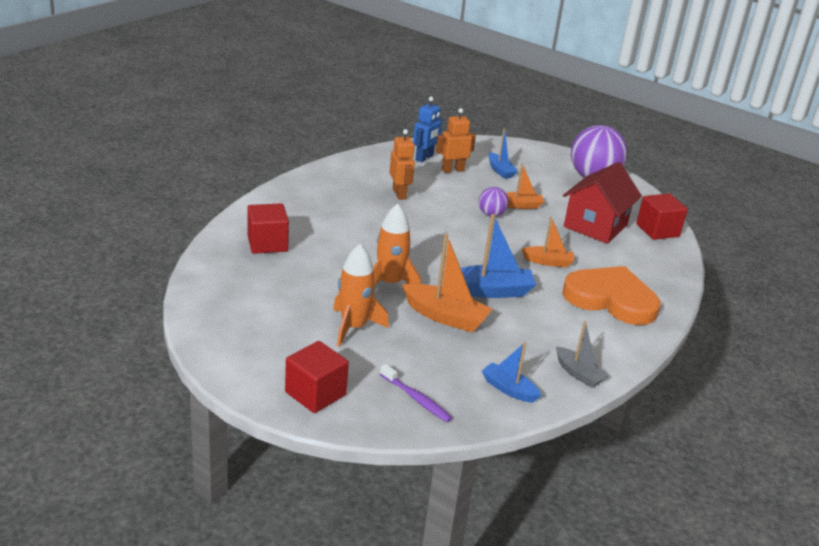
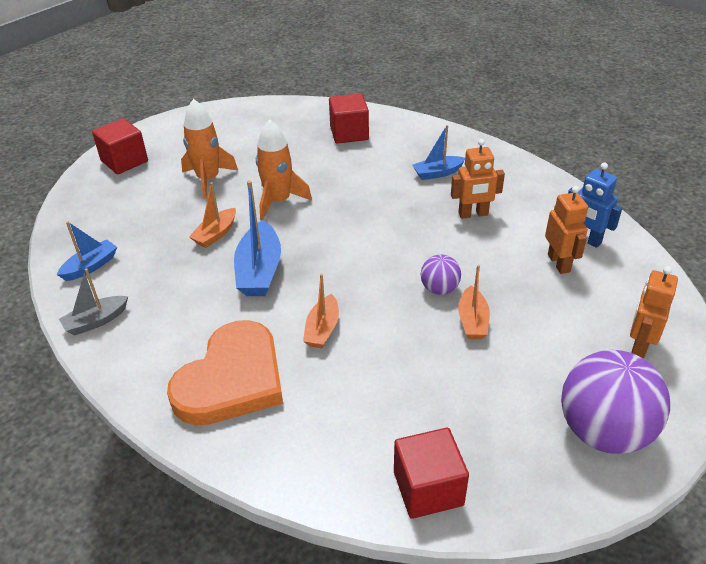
camera: 100 degrees right, 10 degrees up
(416, 399) = (99, 210): purple toothbrush -> none
(445, 317) = (215, 234): orange boat -> orange boat, size x0.62
(500, 171) = (578, 312): blue boat -> blue boat (437, 173)
(523, 158) = (639, 345): none -> orange robot
(595, 226) = (428, 400): red house -> none

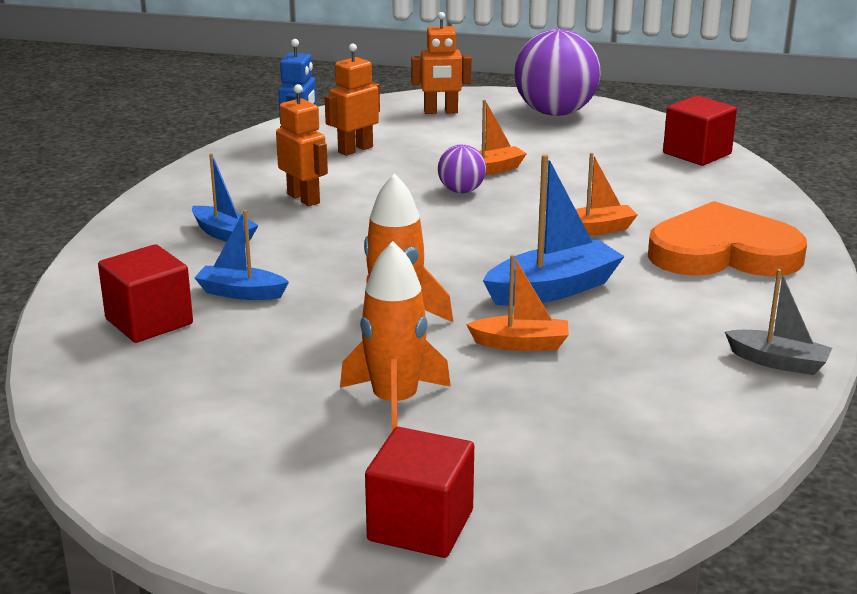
camera: 120 degrees left, 15 degrees down
(90, 266) = (706, 416): blue boat -> blue boat (241, 293)

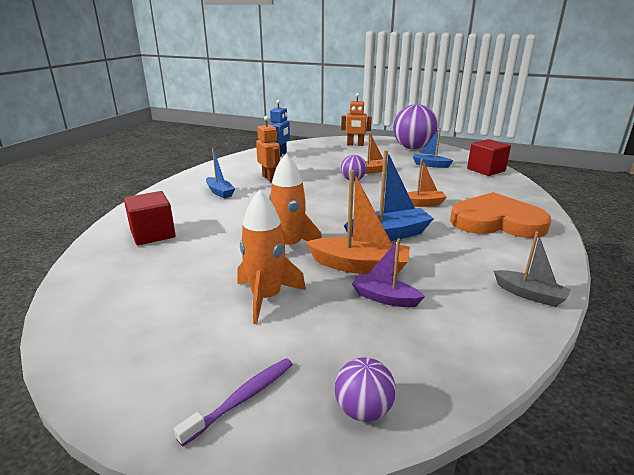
camera: 10 degrees right, 0 degrees up
(241, 293) = (211, 222): blue boat -> blue boat (430, 165)
(355, 149) = (306, 158): orange robot -> none
(420, 525) = (242, 399): red cube -> purple toothbrush
(521, 344) = (359, 266): orange boat -> orange boat, size x1.62
(572, 386) = (385, 298): none -> purple boat
(579, 519) = (363, 410): none -> purple ball

